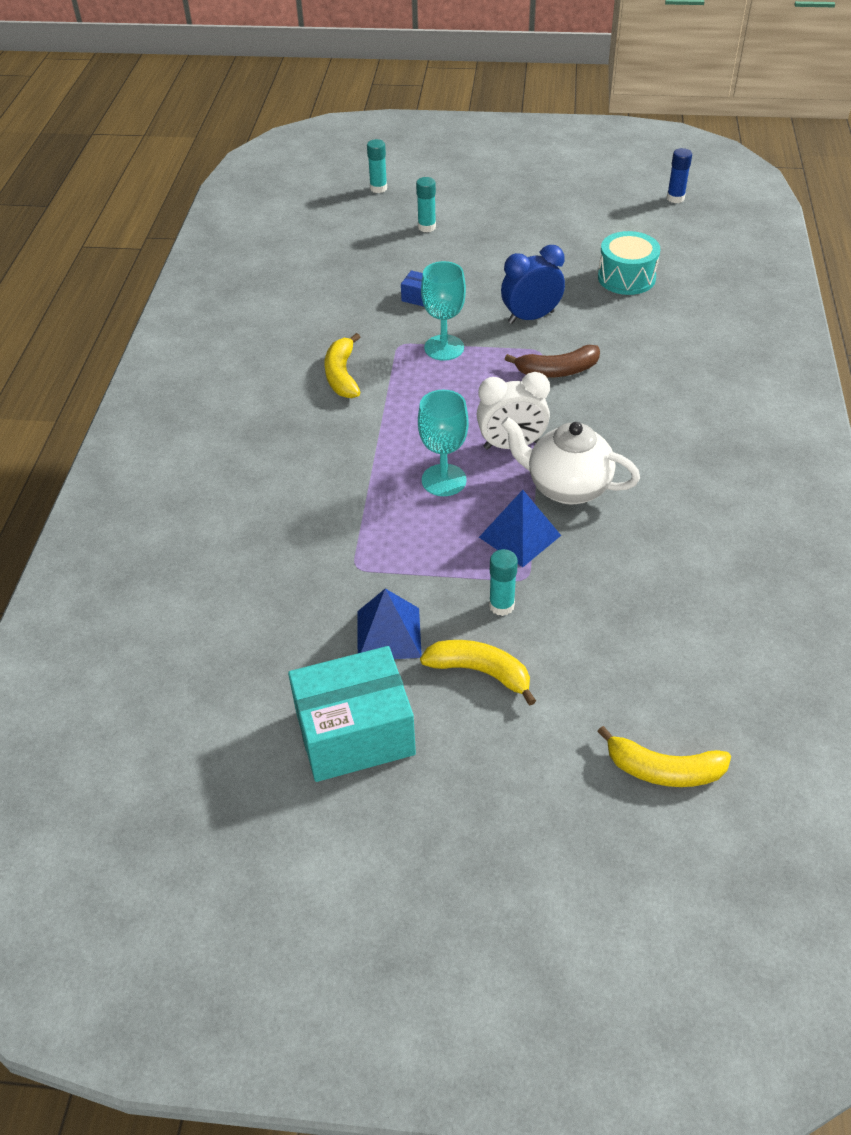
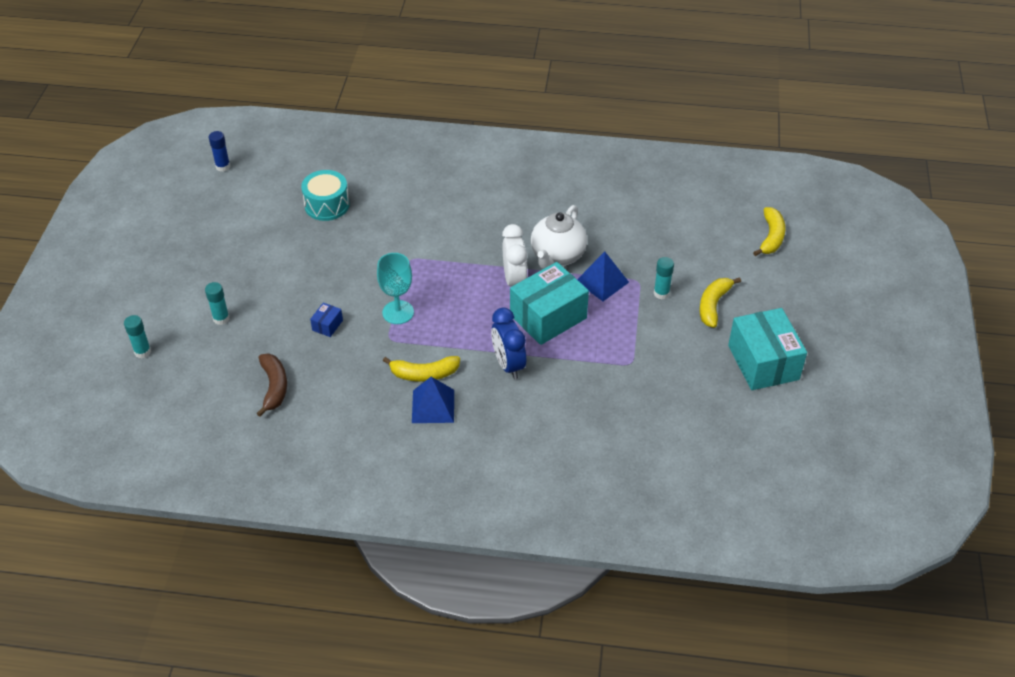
camera: 90 degrees left, 0 degrees up
(388, 634) = (687, 347): blue pyramid -> blue pyramid (433, 406)
(444, 480) = (548, 317): turquoise goblet -> turquoise box
(531, 317) = (368, 261): blue clock -> blue clock (508, 365)
(557, 371) = (435, 251): brown banana -> brown banana (274, 387)

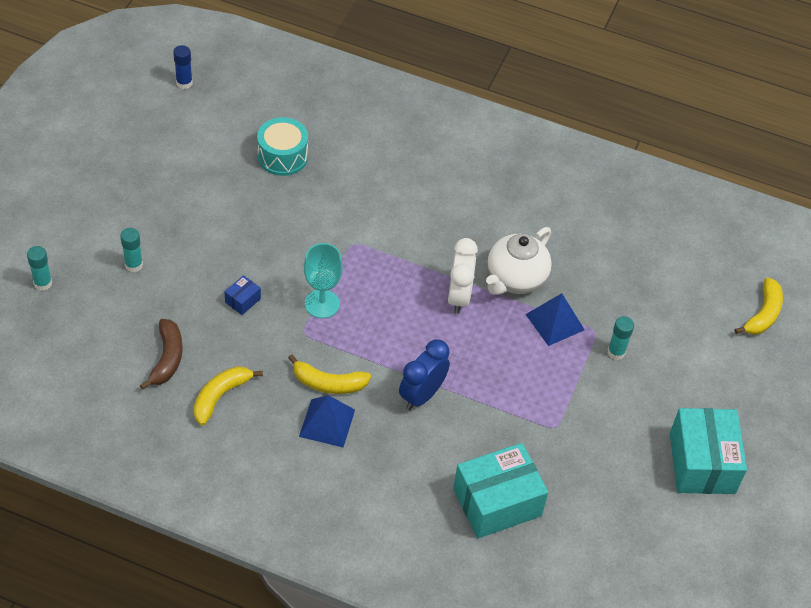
camera: 10 degrees right, 5 degrees up
(508, 365) = (422, 395): blue clock -> blue clock turned 45 degrees clockwise
(548, 317) = (482, 349): turquoise box -> turquoise box (497, 502)
(713, 305) = (669, 381): yellow banana -> yellow banana (220, 396)

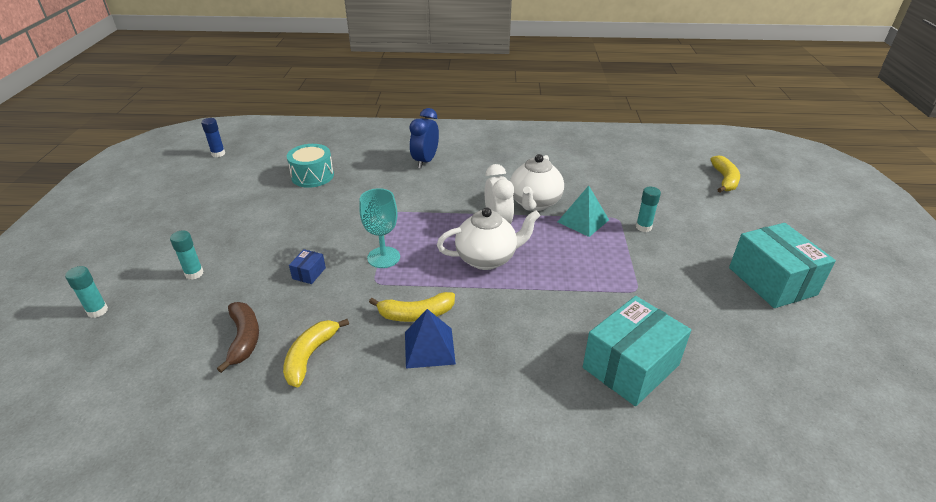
camera: 15 degrees left, 15 degrees down
(422, 395) = (507, 299): blue clock -> blue clock (425, 161)
(426, 339) = (487, 258): none -> white teapot
(555, 322) = (583, 221): blue pyramid -> turquoise pyramid

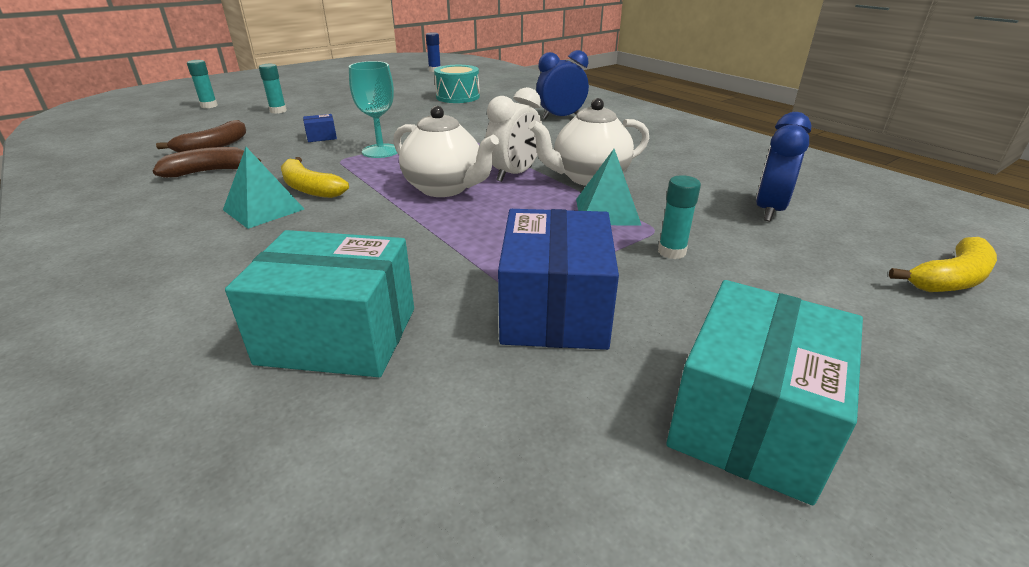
camera: 50 degrees right, 5 degrees down
(310, 356) = (210, 171): yellow banana -> brown banana
(429, 347) = (263, 209): blue pyramid -> turquoise pyramid
(631, 178) = (769, 210): none -> blue clock
(664, 287) = (554, 309): none -> blue box

